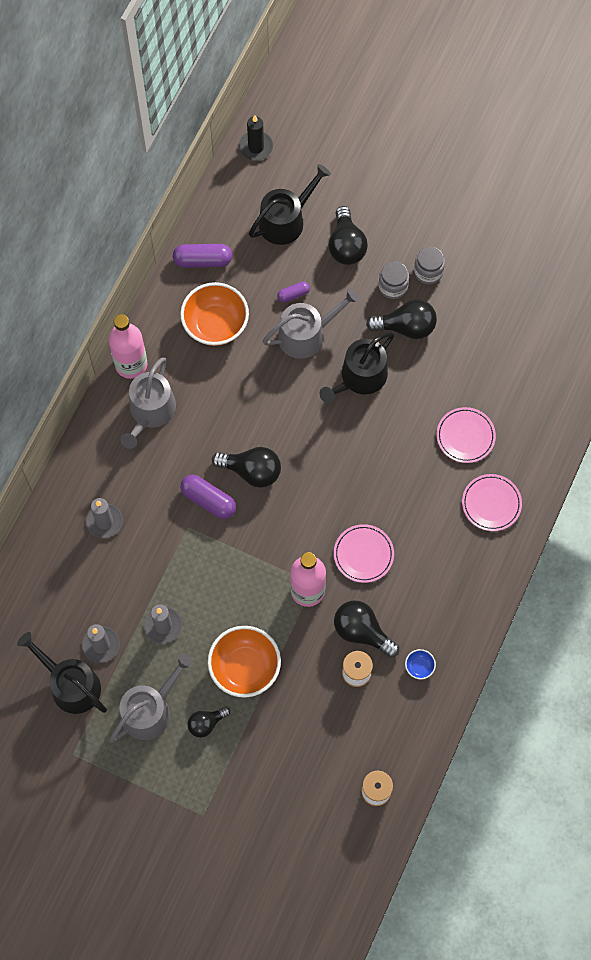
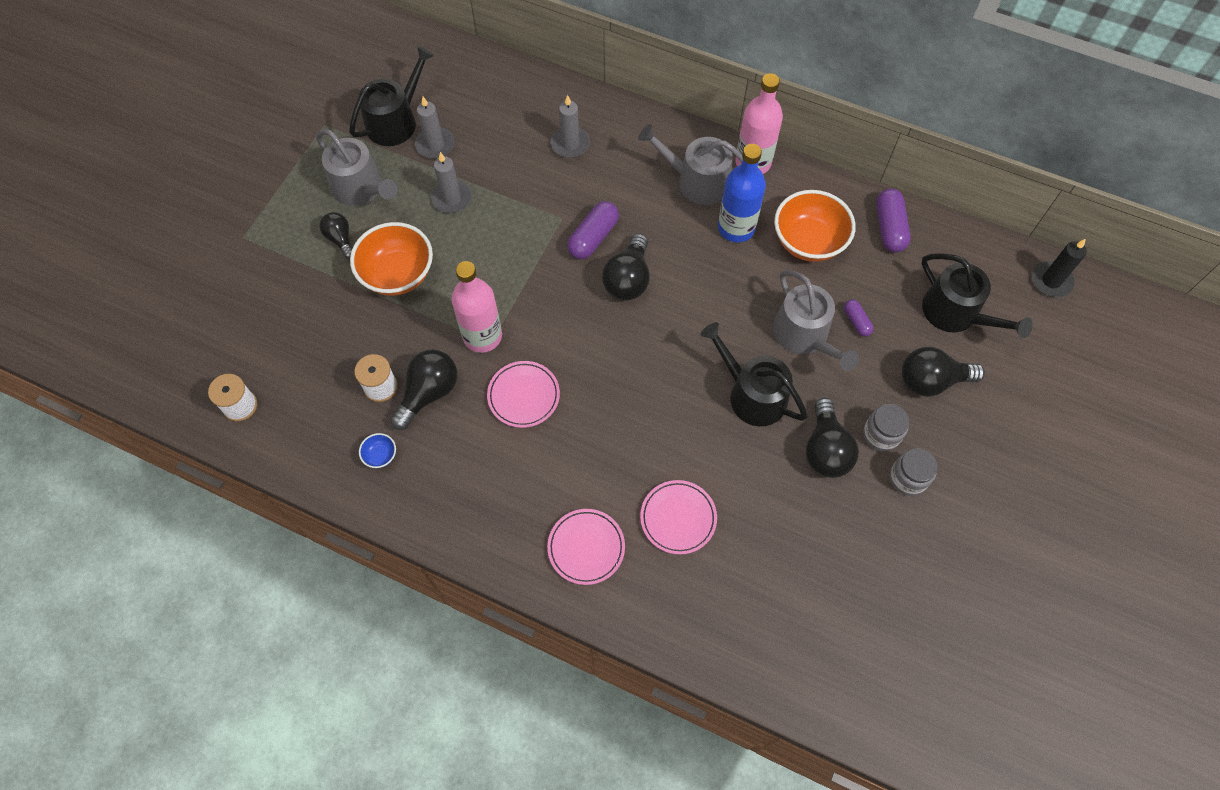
camera: 90 degrees right, 5 degrees down
(200, 382) = (736, 228): none -> blue bottle

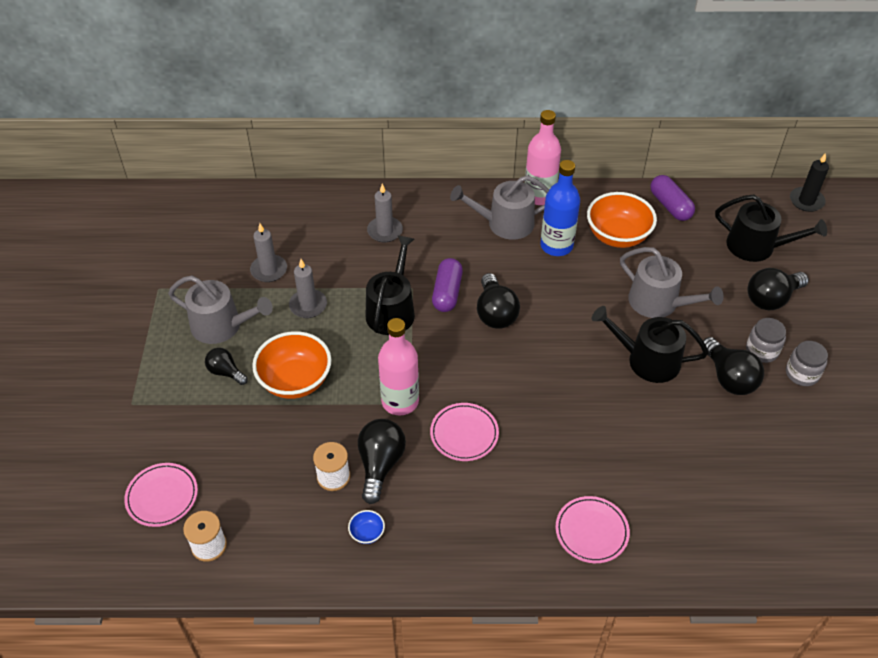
camera: 25 degrees left, 15 degrees down
(396, 121) = (222, 263): black watering can -> black watering can (392, 310)
(678, 518) = (651, 476): pink plate -> pink plate (162, 496)
(856, 321) = (690, 278): purple capsule -> none

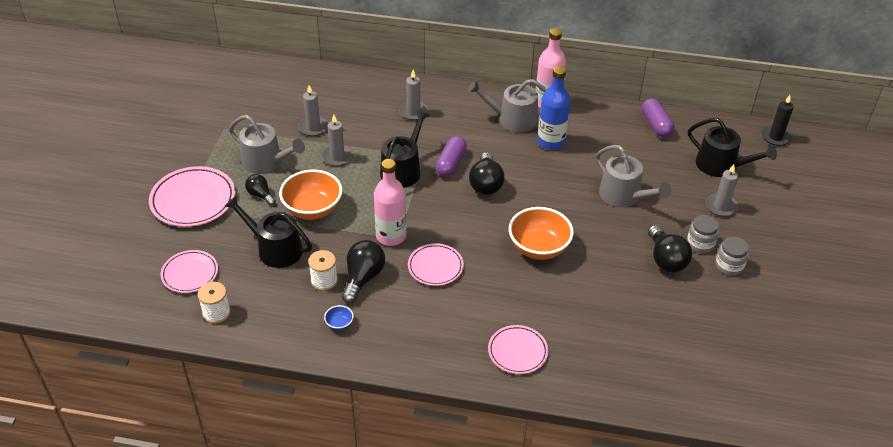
camera: 10 degrees right, 5 degrees down
(142, 393) = (193, 200): none -> pink plate
(617, 236) = (604, 141): orange bowl -> orange bowl (538, 248)
(647, 360) = (601, 236): black watering can -> black watering can (275, 249)
(771, 299) = (721, 206): black light bulb -> grey candle

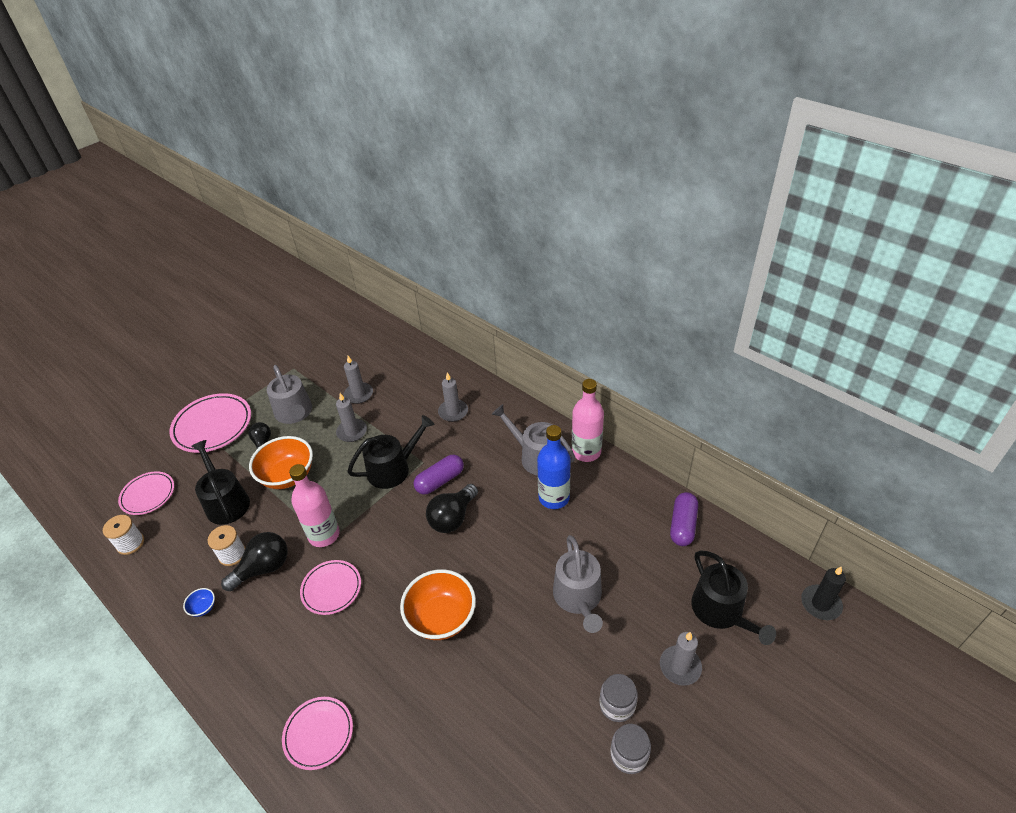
camera: 35 degrees right, 0 degrees up
(665, 259) = (561, 704): black light bulb -> none

